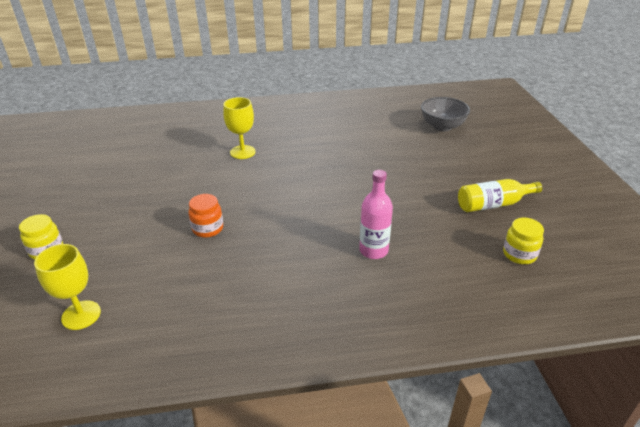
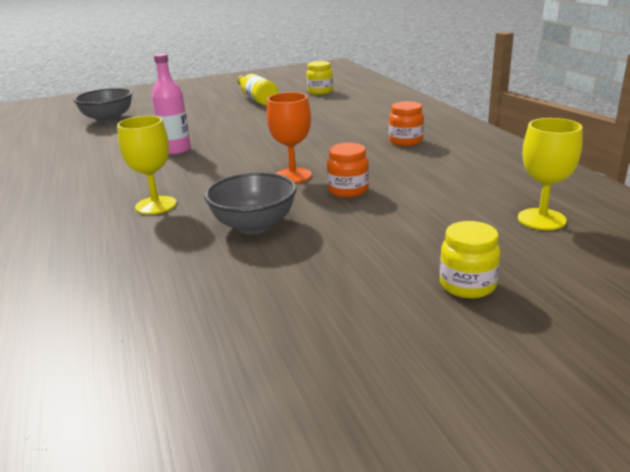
camera: 100 degrees left, 10 degrees down
(184, 185) = (254, 226): none -> grey bowl
(254, 206) = (293, 176): none -> orange goblet
(298, 285) = (405, 141): none -> orange jar
(373, 250) = (341, 124): pink bottle -> pink bottle (176, 150)

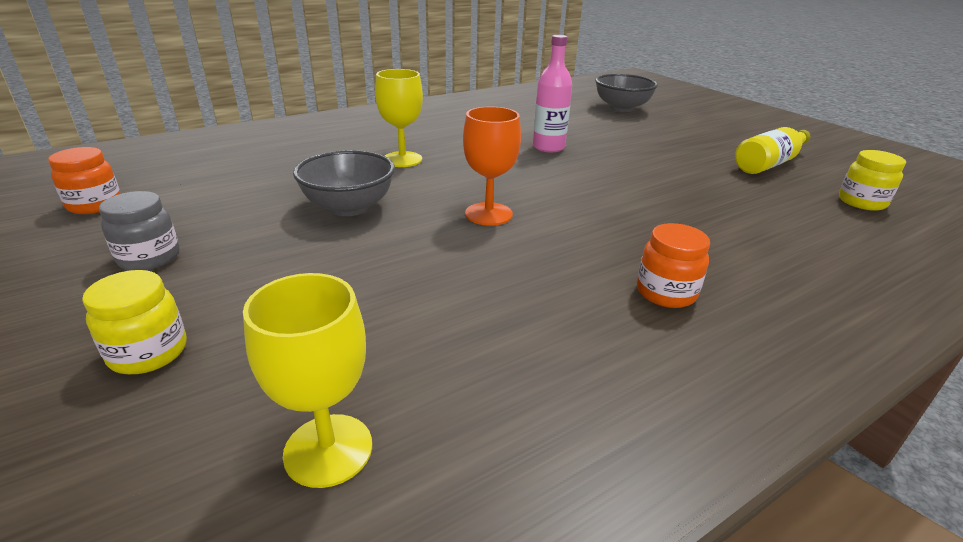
camera: 75 degrees right, 5 degrees up
(321, 313) = (149, 258): none -> grey jar
(348, 190) = (446, 253): orange jar -> orange jar (95, 205)

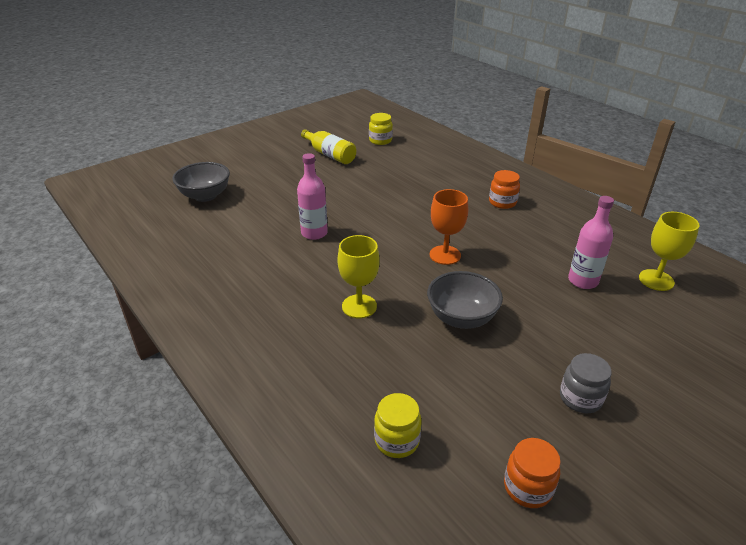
camera: 95 degrees left, 5 degrees up
(148, 352) = (653, 353): yellow jar -> yellow jar (397, 440)
(376, 328) = (583, 281): none -> pink bottle

